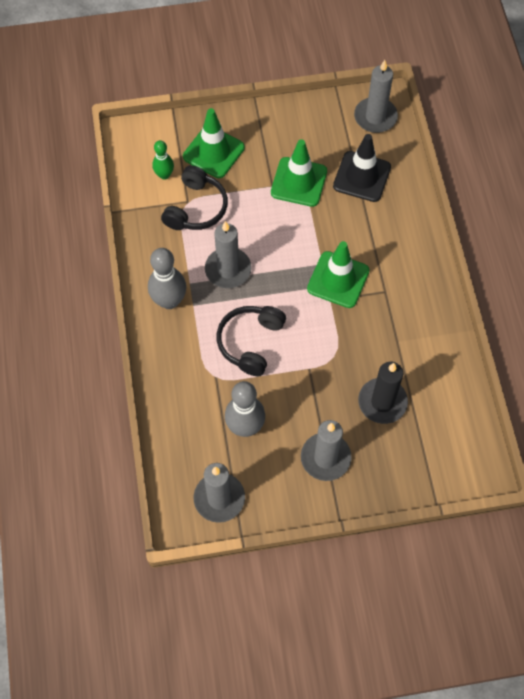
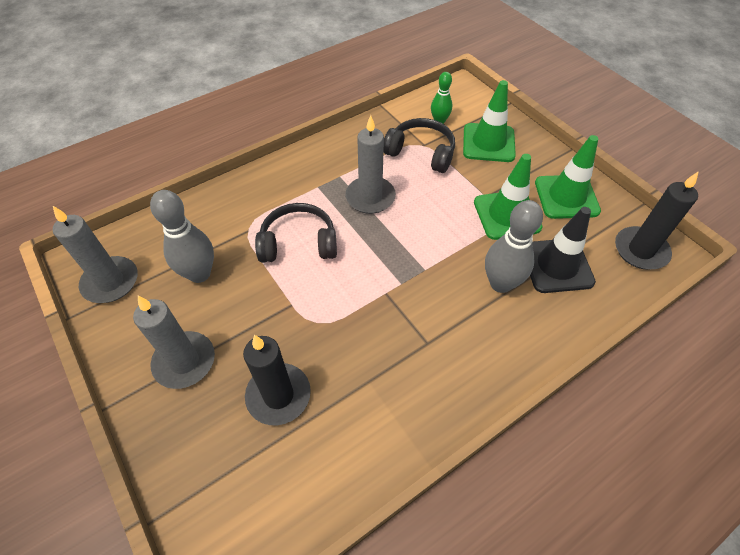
camera: 65 degrees right, 10 degrees down
(169, 301) = (313, 169): grey bowling pin -> grey bowling pin (500, 283)
(196, 208) = (421, 152): black headphones -> black headphones turned 150 degrees counterclockwise
(338, 280) = (414, 291): green traffic cone -> green traffic cone (566, 197)
(375, 117) = (640, 250): grey candle -> black candle

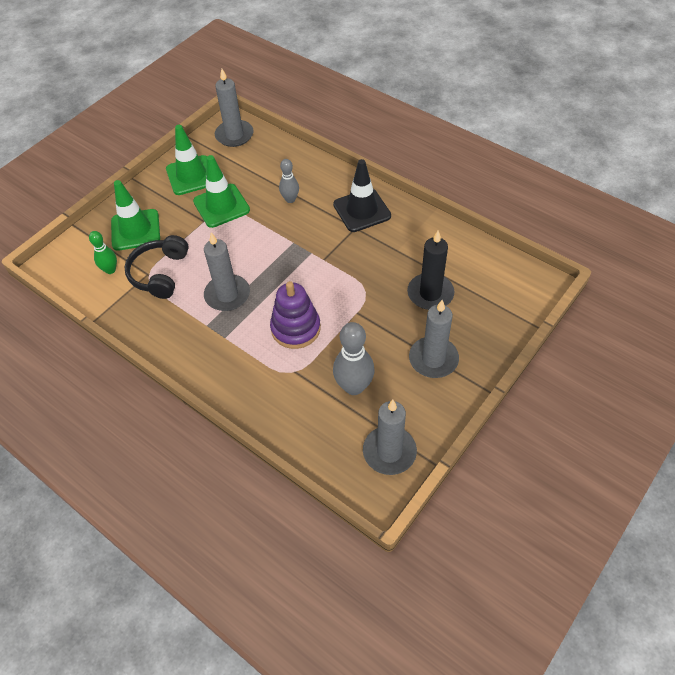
camera: 105 degrees left, 0 degrees up
(298, 243) = (295, 328): black headphones -> purple stacking toy
(500, 283) = (290, 199): grey bowling pin -> grey bowling pin, size x0.60
(556, 265) = (263, 173): black traffic cone -> black traffic cone (362, 210)
(640, 250) = (234, 135): black candle -> grey candle

